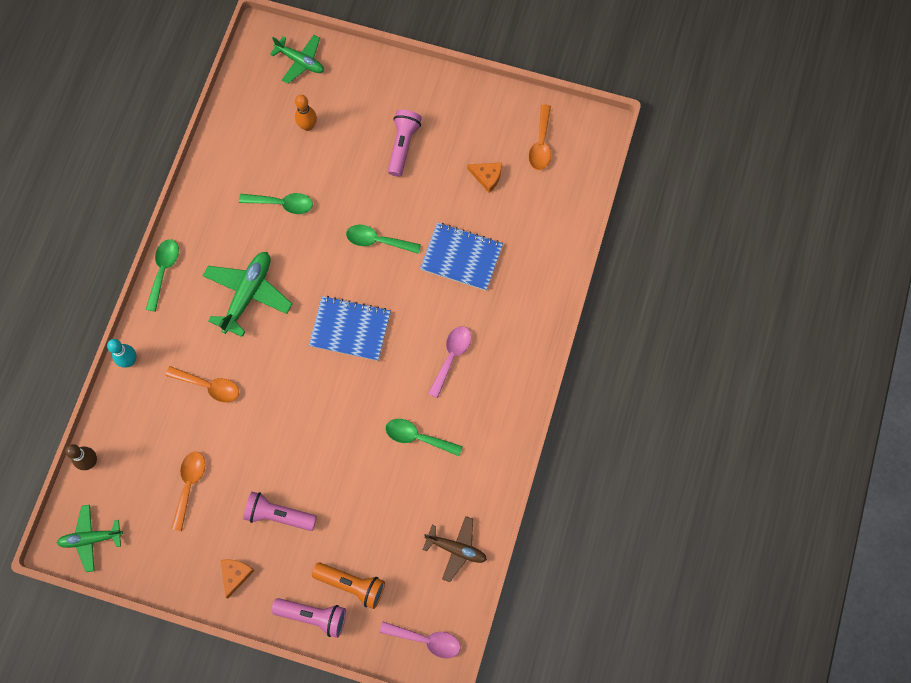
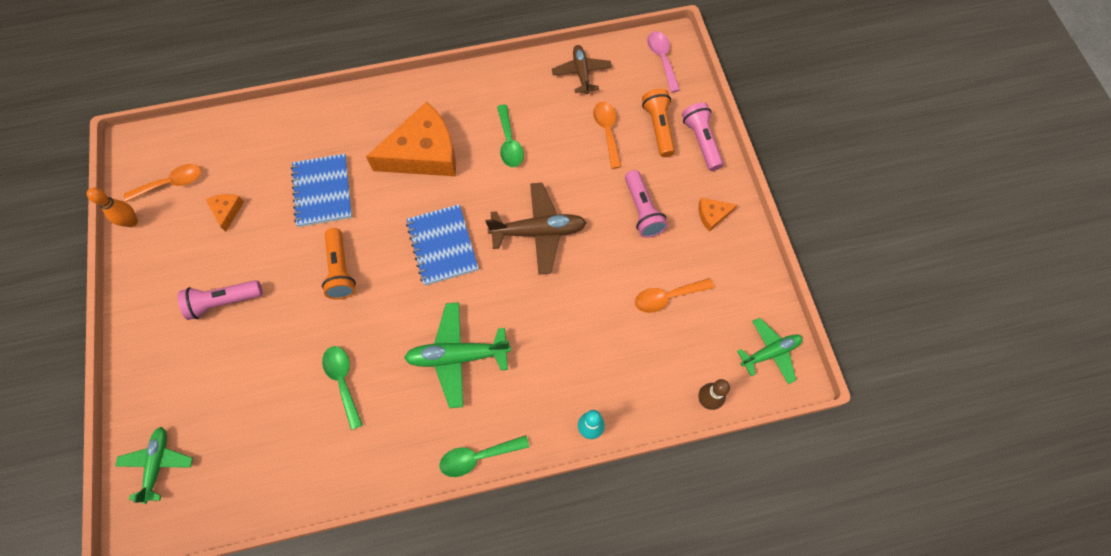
camera: 120 degrees left, 5 degrees down
(91, 538) = (770, 352): green plane -> green plane turned 75 degrees counterclockwise
(209, 386) = (568, 336): orange spoon -> orange spoon (607, 131)
(308, 126) = (239, 408): orange bowling pin -> orange bowling pin (132, 222)
(314, 414) = (538, 232): none -> brown plane
(377, 241) = (340, 270): green spoon -> orange flashlight
(451, 357) = (423, 153): pink spoon -> orange cheese

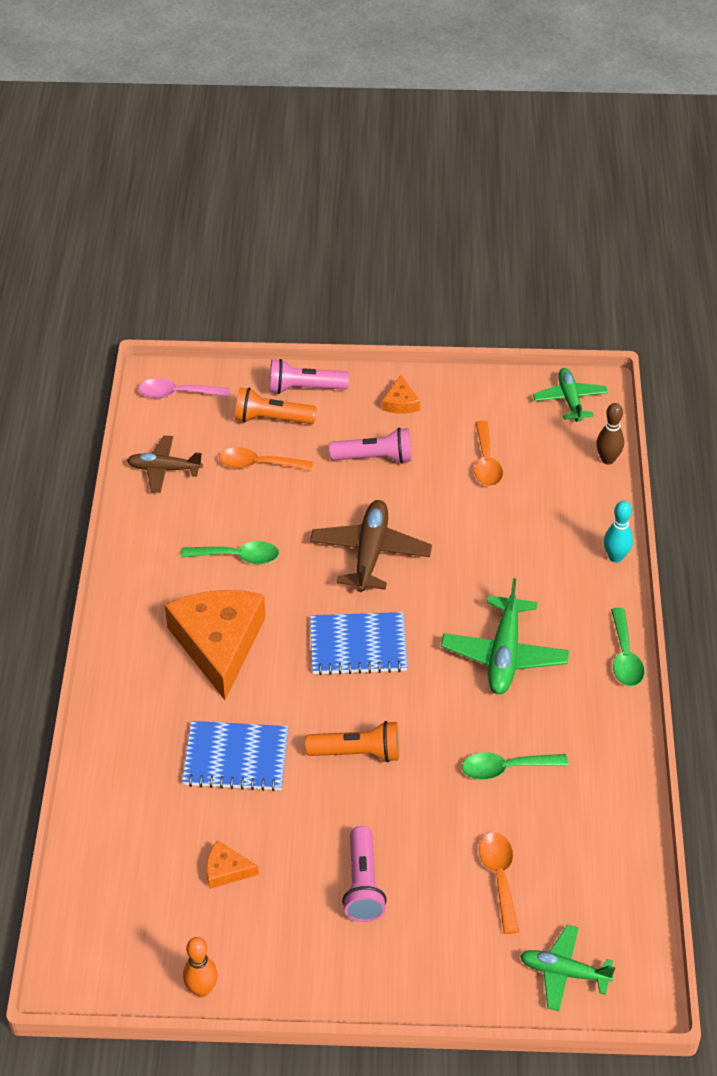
camera: 75 degrees left, 20 degrees down
(171, 183) = (155, 936): orange spoon -> orange spoon (499, 877)

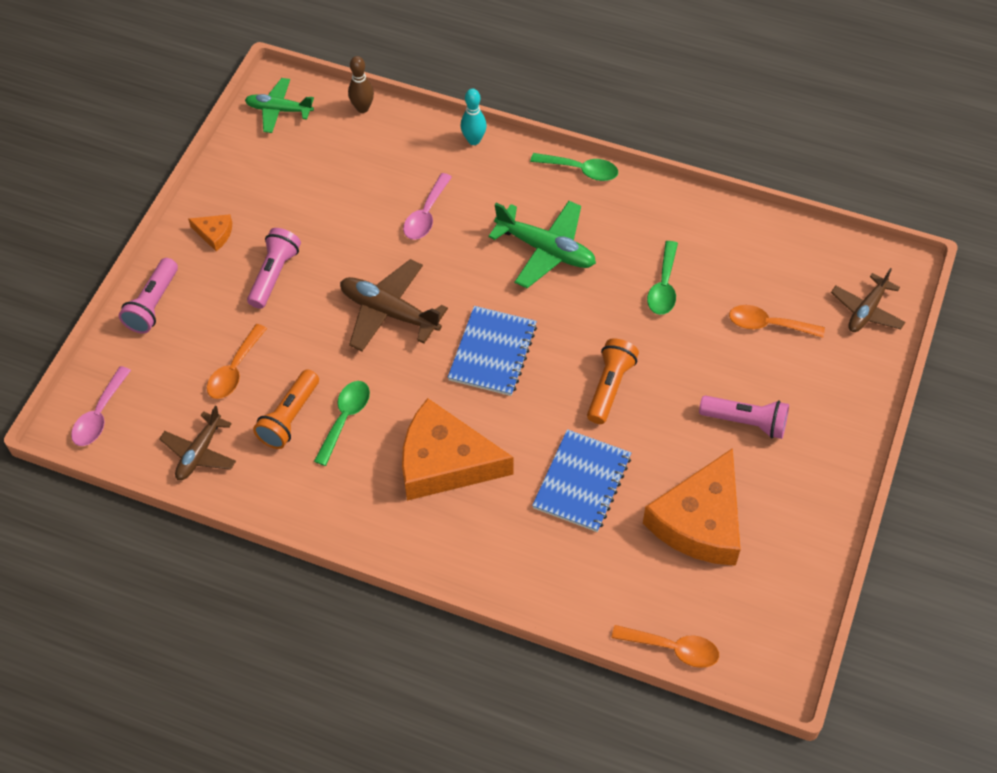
camera: 70 degrees left, 10 degrees up
(202, 989) = (815, 571): orange bowling pin -> none
(226, 870) = (700, 521): orange cheese -> orange cheese, size x2.36
(271, 419) = (180, 343): orange flashlight -> orange flashlight (289, 417)
(486, 462) = (322, 193): orange spoon -> orange spoon (673, 648)
(500, 547) = (426, 214): none -> pink spoon
(564, 972) = (866, 310): green plane -> brown plane

